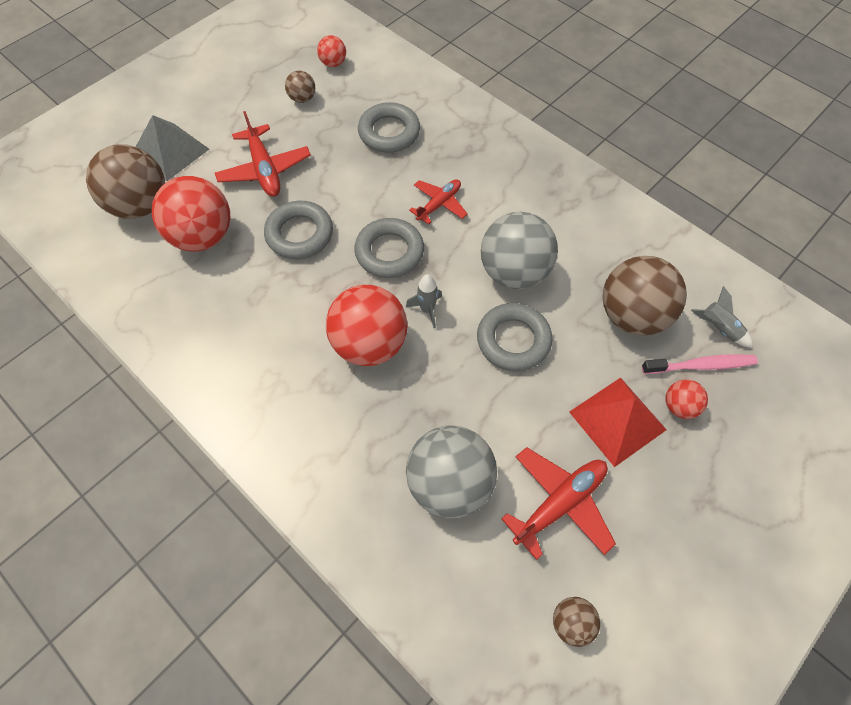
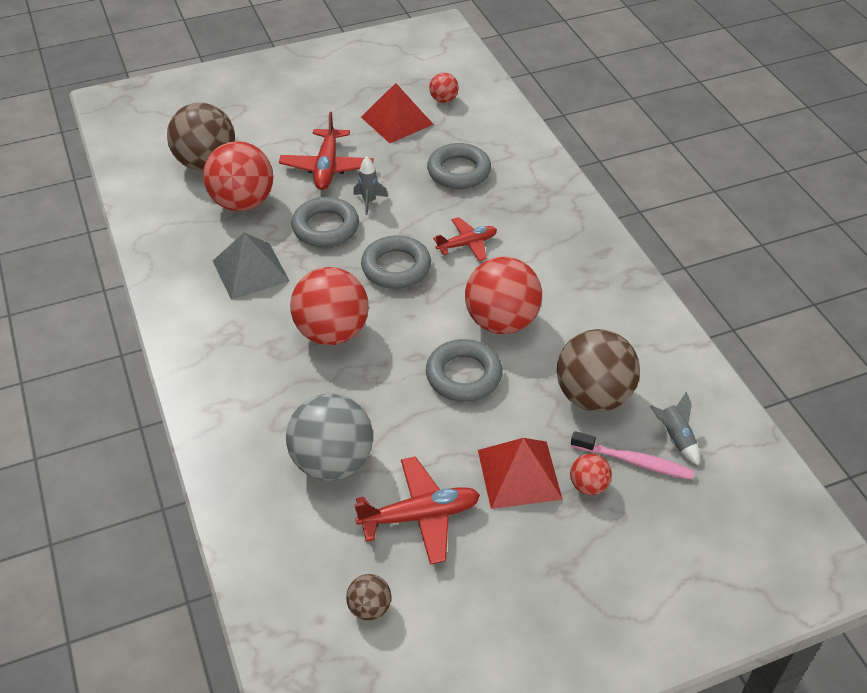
camera: 25 degrees right, 15 degrees down
(170, 151) = (255, 129): grey pyramid -> grey pyramid (250, 270)
(302, 98) = (397, 120): brown ball -> red pyramid
(427, 310) = (400, 324): grey rocket -> grey rocket (369, 201)
(514, 272) = (501, 321): grey ball -> red ball

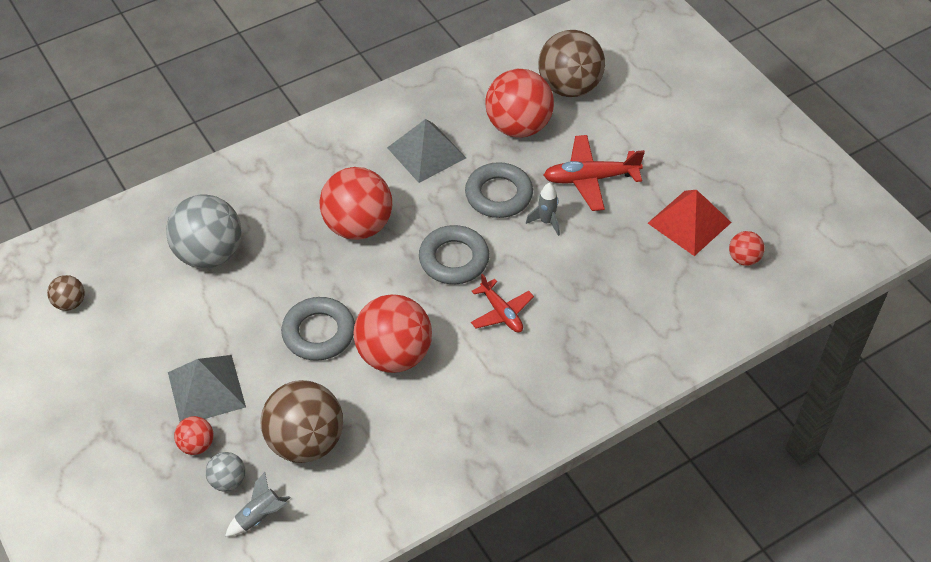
camera: 80 degrees right, 5 degrees up
(420, 516) = (157, 323): red plane -> none
(459, 171) = (617, 290): grey ring -> none
(519, 474) = (206, 389): red pyramid -> grey pyramid
(633, 461) = (228, 481): pink toothbrush -> grey ball

